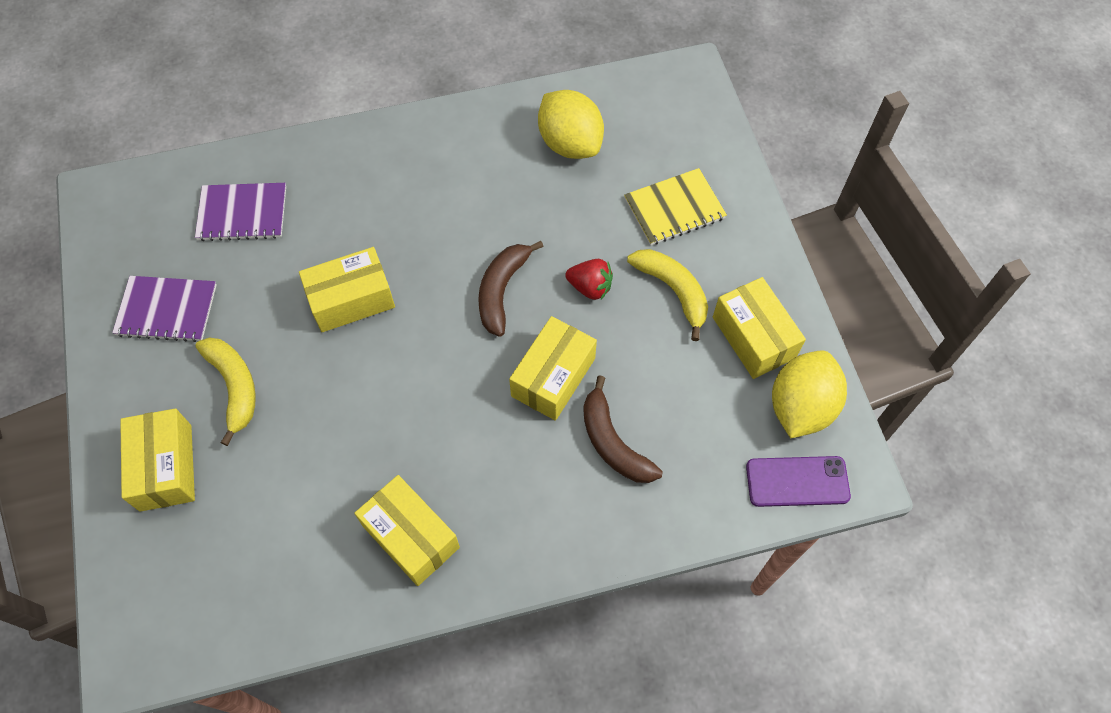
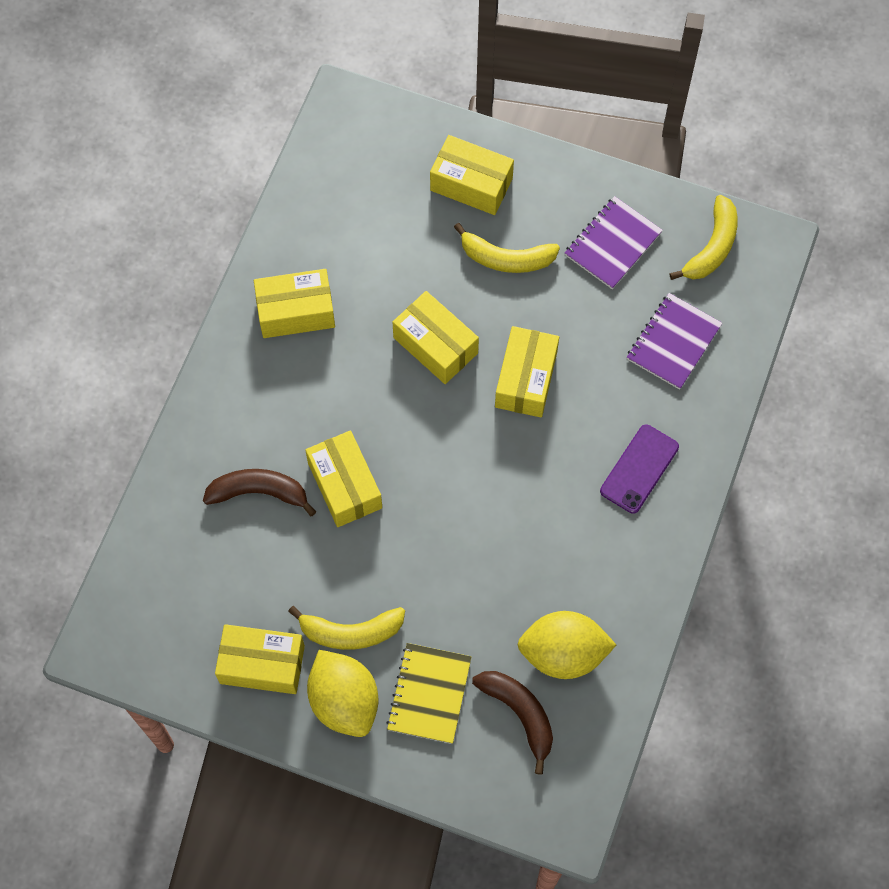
camera: 125 degrees right, 5 degrees up
(125, 234) = (712, 247): none -> yellow banana
(365, 390) = (435, 345): none -> yellow box
(502, 291) = (451, 497): brown banana -> brown banana (519, 713)
(590, 287) = (403, 568): red strawberry -> none
(797, 481) = (126, 602): purple phone -> purple phone (639, 469)
(800, 407) = (178, 653): yellow lemon -> yellow lemon (344, 701)

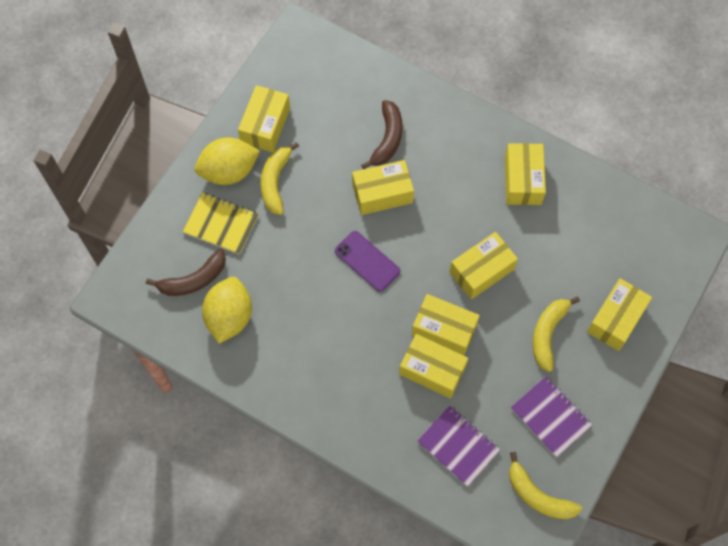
camera: 100 degrees right, 0 degrees up
(583, 386) = (432, 370): none -> yellow box
(639, 469) = (358, 398): purple phone -> purple phone (367, 261)

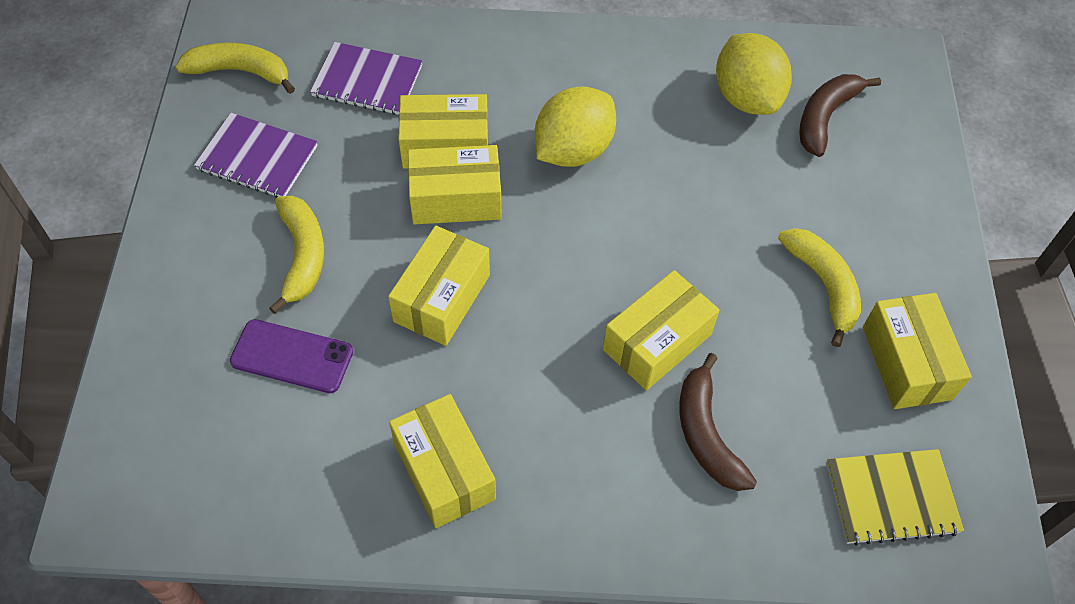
camera: 150 degrees right, 10 degrees down
(221, 224) = (848, 196): yellow notebook -> yellow notebook (891, 498)
(229, 171) = (899, 270): yellow lemon -> yellow lemon (573, 150)
(367, 261) = (616, 238): purple phone -> purple phone (292, 356)
(616, 319) = (203, 319): yellow box -> none

